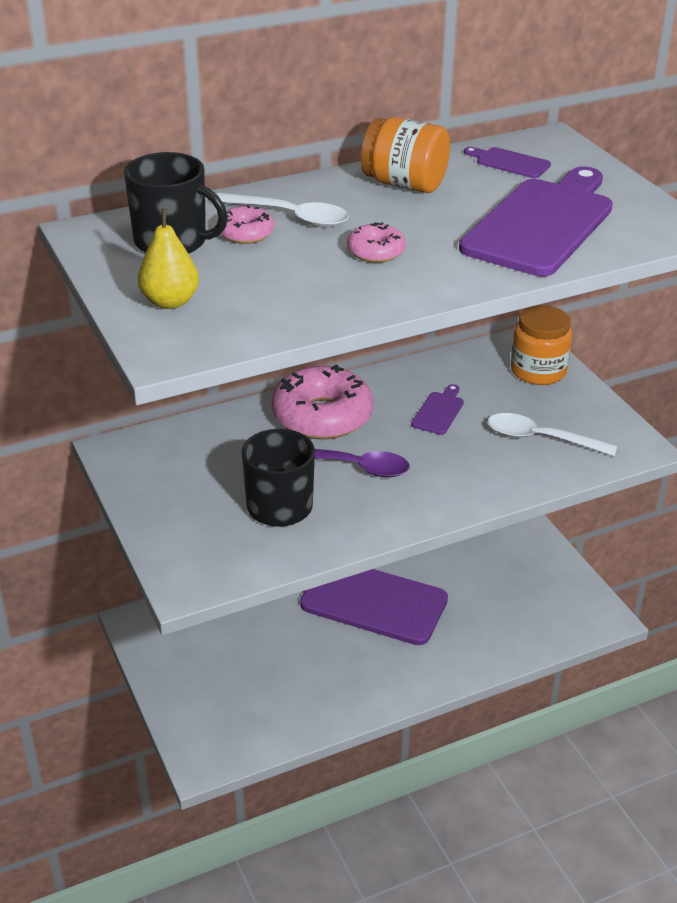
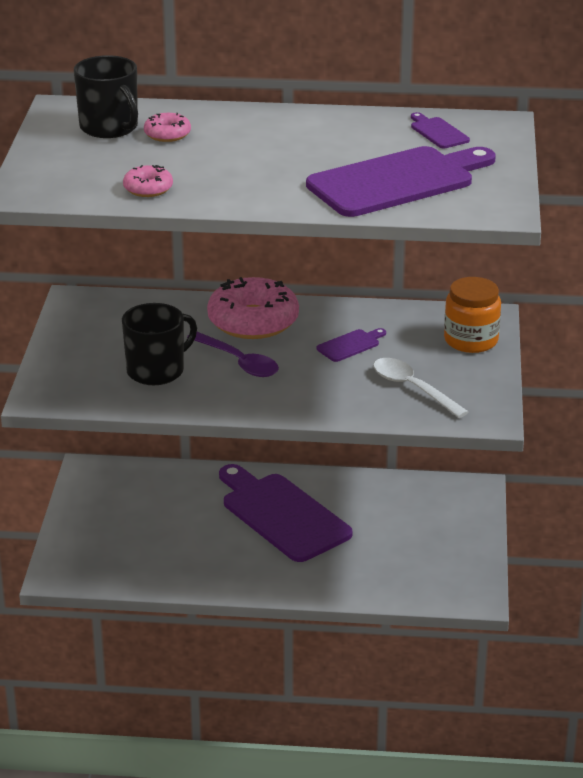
camera: 30 degrees right, 5 degrees down
(170, 302) = (62, 165): yellow pear -> none
(290, 217) = (213, 131): white spoon -> none
(376, 251) = (244, 169): pink donut -> pink donut (148, 188)
(404, 184) = (330, 128): orange jar -> none

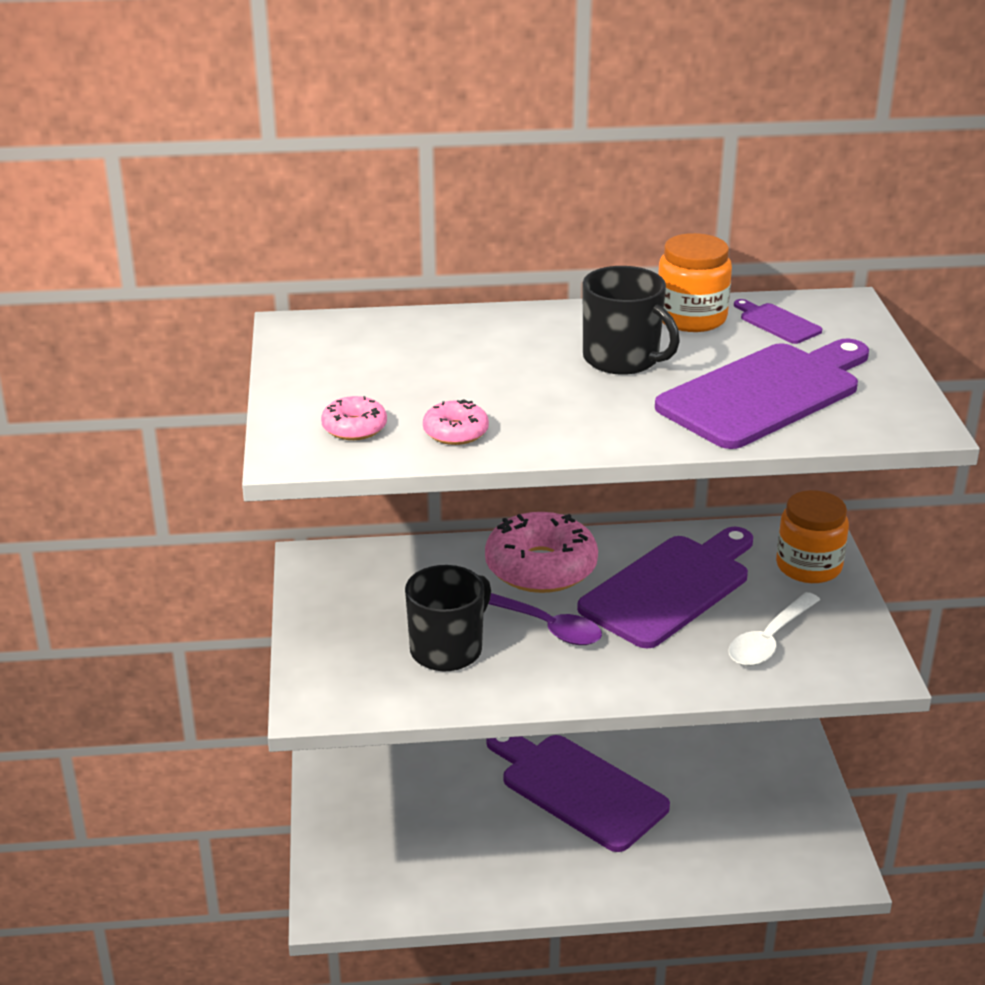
camera: 10 degrees left, 0 degrees up
(109, 127) = (369, 350): black mug -> black mug (622, 359)
(167, 134) = (446, 353): pink donut -> pink donut (354, 427)
(350, 345) = (670, 588): purple cutting board -> purple cutting board, size x2.37
(371, 123) = (691, 318): none -> orange jar
(412, 388) = (769, 640): white spoon -> white spoon turned 90 degrees counterclockwise

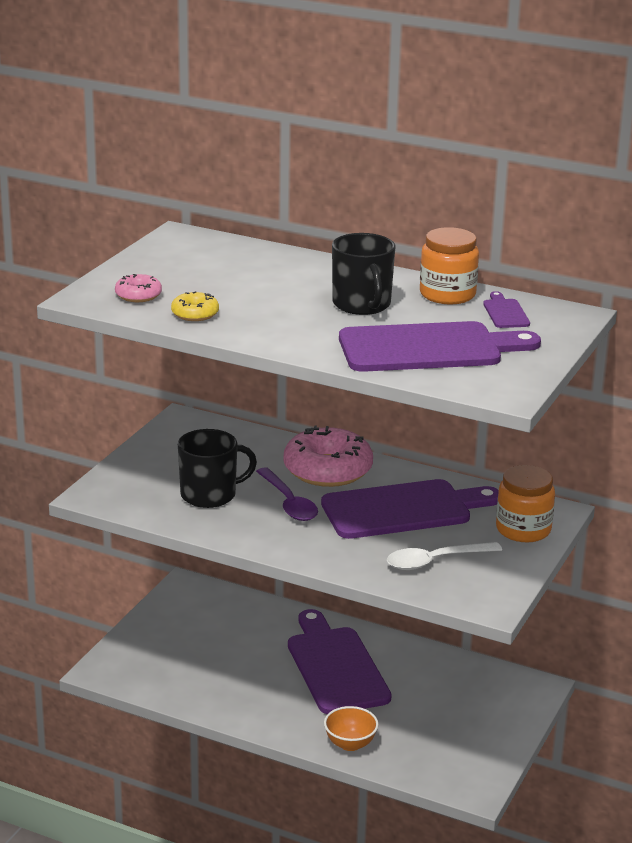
camera: 30 degrees right, 5 degrees down
(455, 432) = (195, 314): pink donut -> yellow donut
(677, 878) = (350, 744): none -> orange bowl

